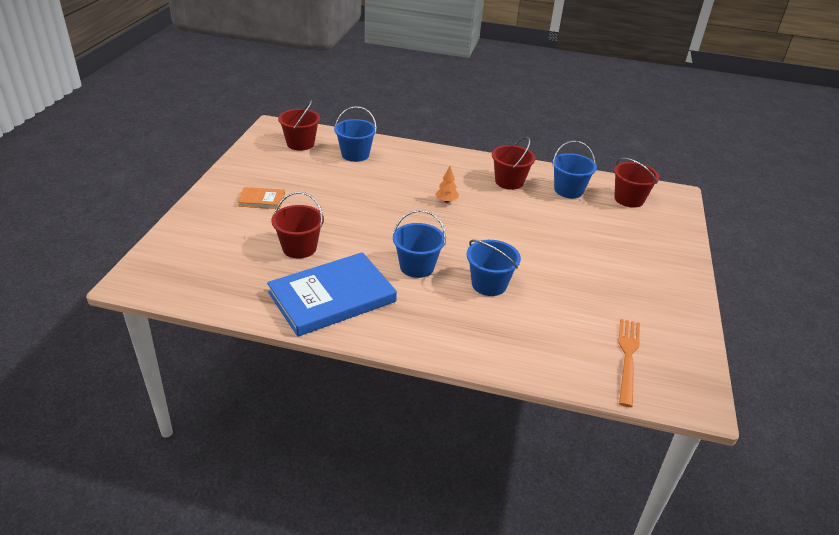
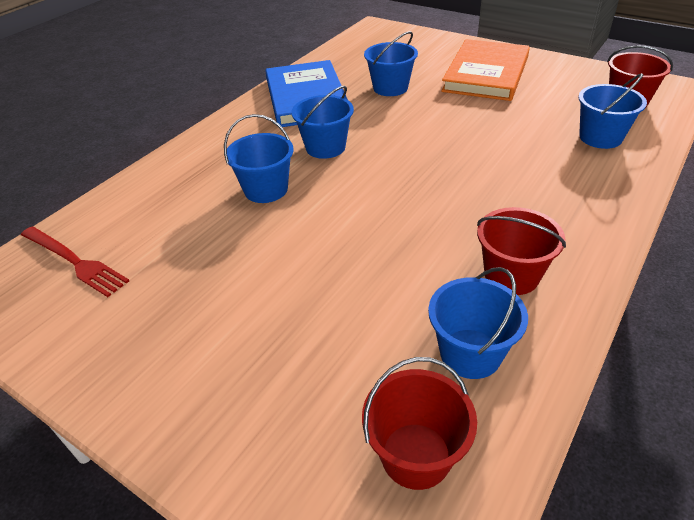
camera: 115 degrees right, 5 degrees up
(261, 200) = (486, 74): orange book -> orange book, size x2.17
(299, 248) = (390, 88): red bucket -> blue bucket
(446, 201) = (460, 194): orange tree -> none
(627, 357) = (75, 261): orange fork -> red fork

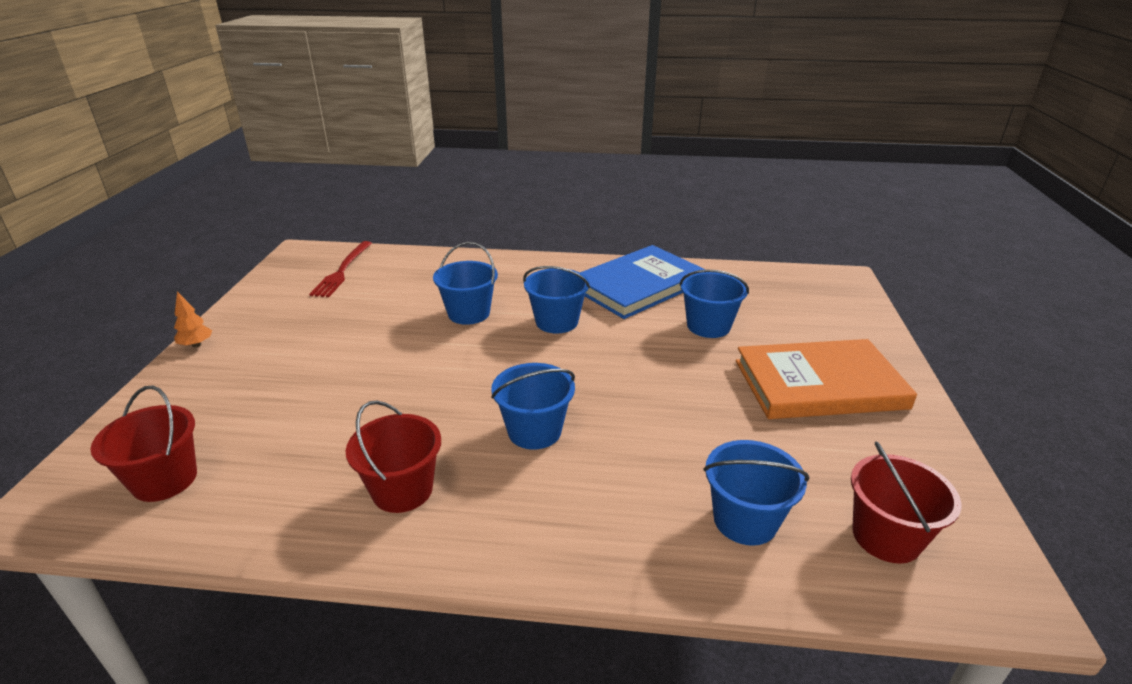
camera: 60 degrees right, 10 degrees down
(128, 420) = (196, 345): none -> orange tree
(470, 353) = (282, 485): blue bucket -> blue bucket (534, 431)

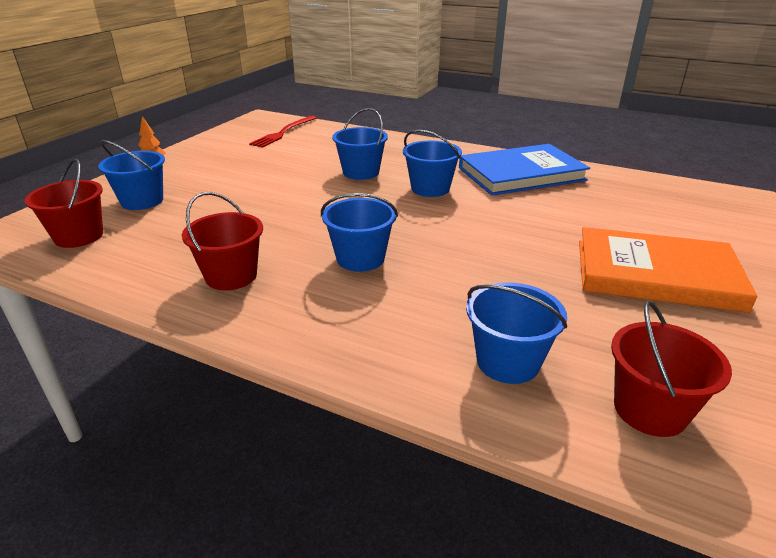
camera: 20 degrees right, 0 degrees up
(708, 326) = (569, 212): blue bucket -> blue bucket (142, 201)

